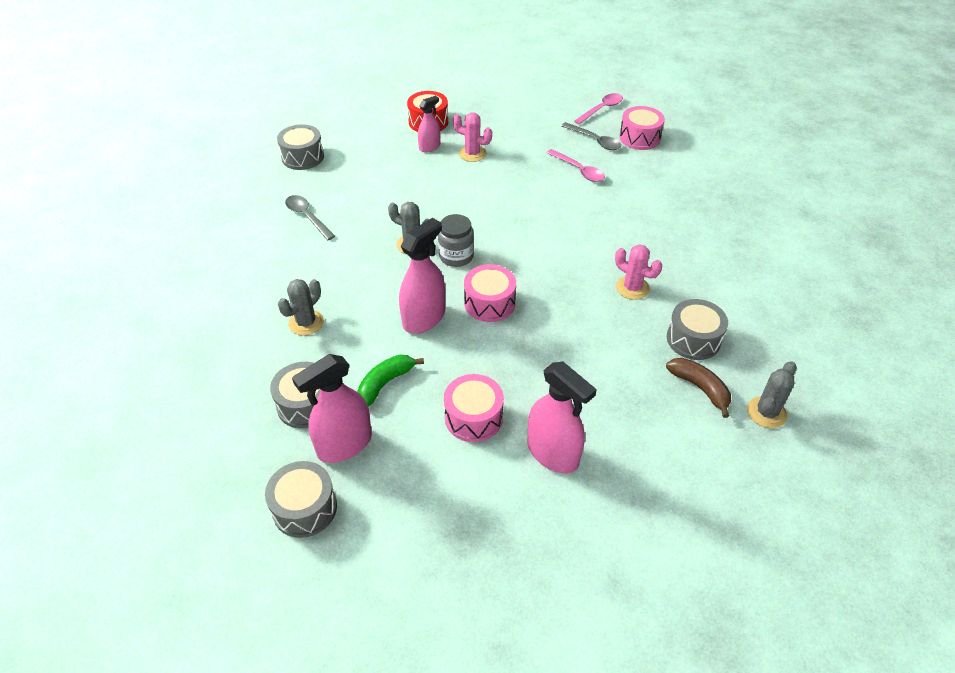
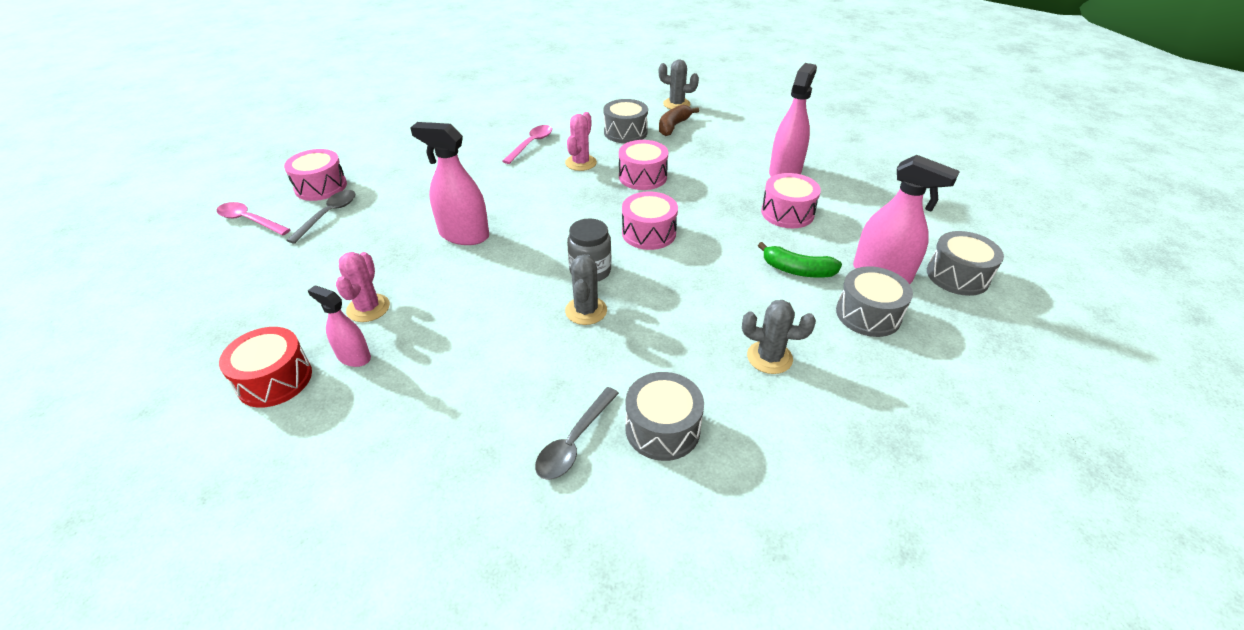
camera: 110 degrees left, 5 degrees down
(303, 157) = (404, 525): grey drum -> grey drum (662, 428)
(424, 318) = (698, 269): pink spray bottle -> pink spray bottle (464, 235)
(579, 170) = (396, 216): pink spoon -> pink spoon (531, 144)
(588, 326) = (642, 177): none -> pink drum

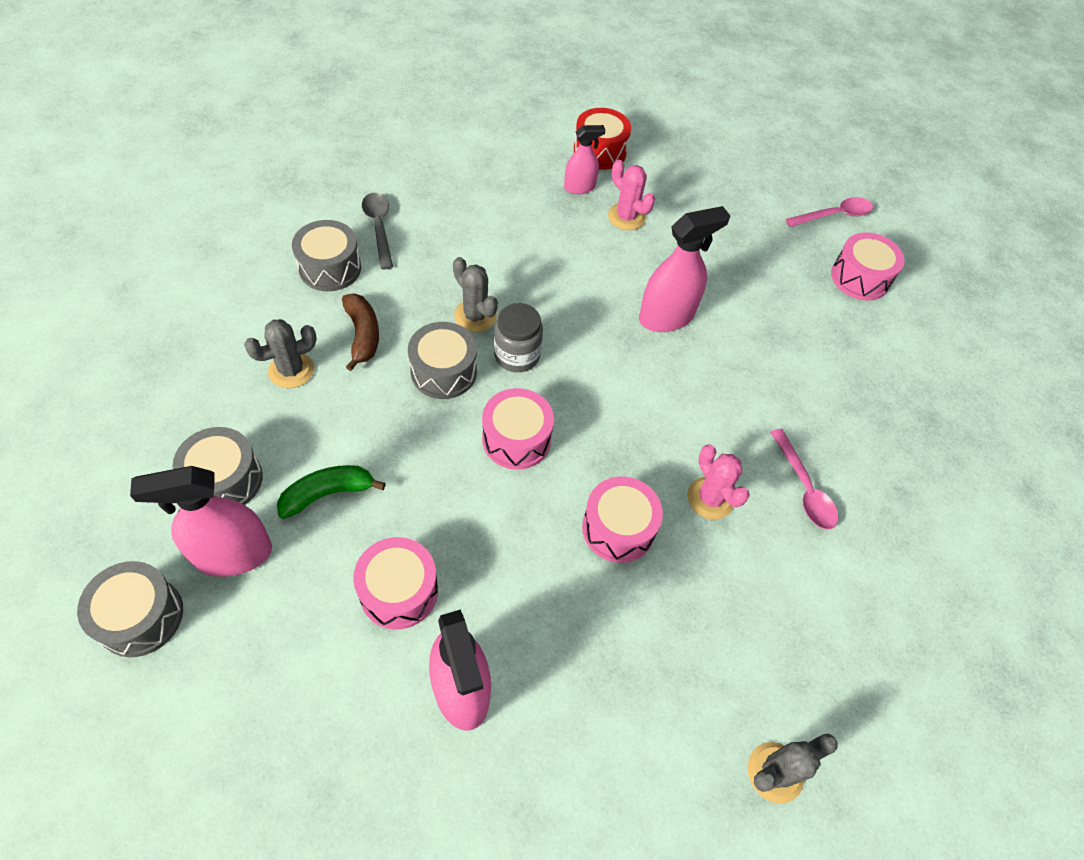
camera: 130 degrees right, 15 degrees up
(328, 215) = (796, 259): grey spoon -> none
(625, 132) = (744, 612): grey drum -> grey drum (443, 371)
(673, 126) = (707, 690): brown banana -> brown banana (363, 335)

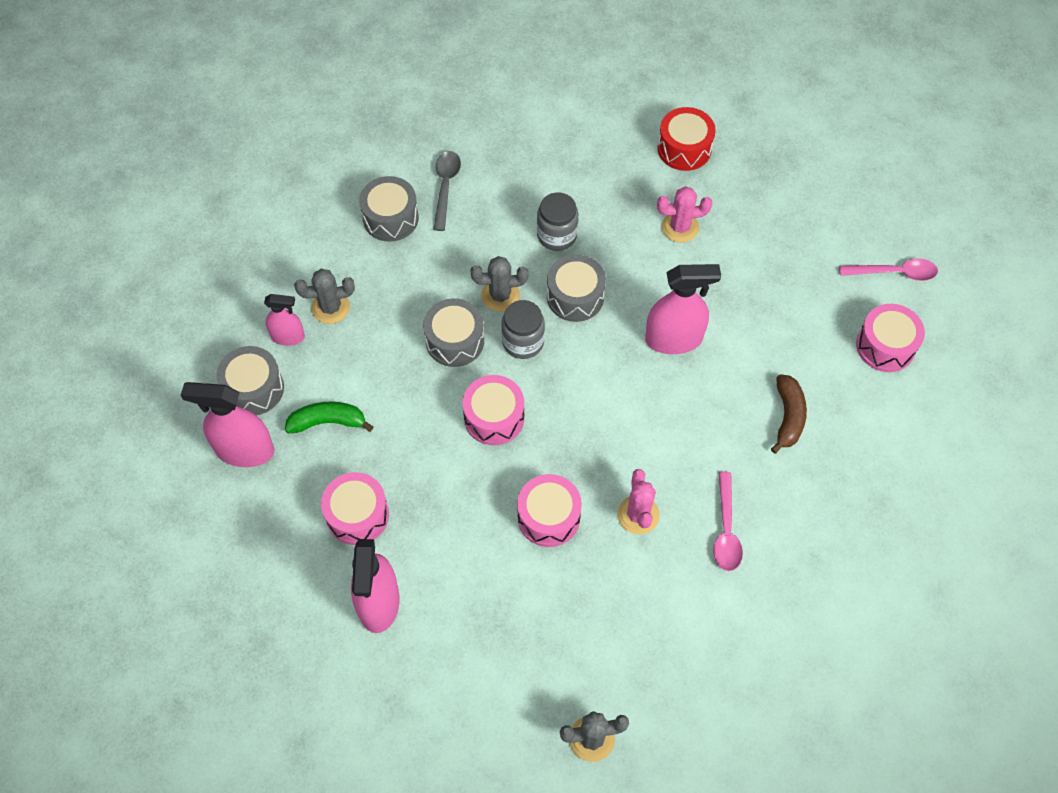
camera: 25 degrees right, 5 degrees up
(140, 617) = (168, 478): grey drum -> grey drum (575, 297)
(363, 335) = (398, 290): brown banana -> brown banana (788, 417)
(475, 316) = (500, 295): grey cactus -> grey cactus turned 75 degrees counterclockwise
(510, 248) = (557, 235): none -> grey jar
(579, 187) = (647, 185): pink spray bottle -> pink spray bottle (288, 336)
(626, 217) = (680, 227): pink cactus -> pink cactus turned 75 degrees counterclockwise

